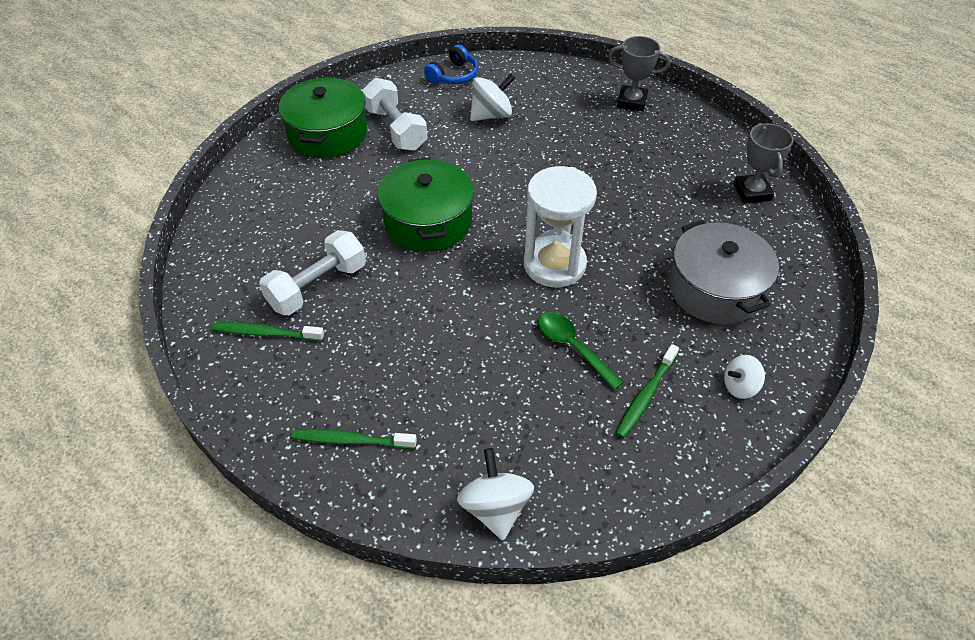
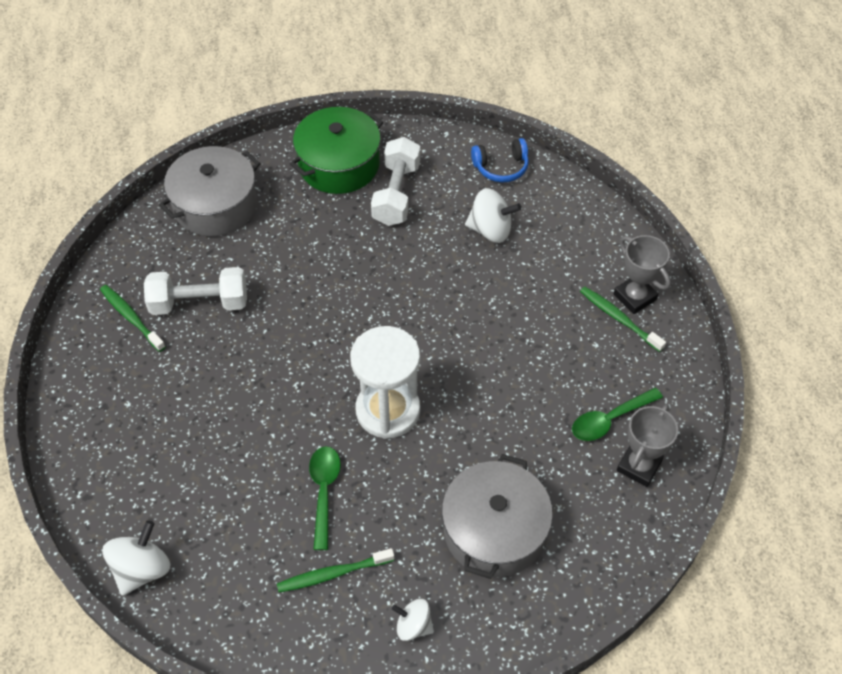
camera: 40 degrees right, 5 degrees up
(252, 213) = (215, 205): none -> grey pot
(351, 440) = (105, 444): green toothbrush -> green toothbrush (619, 318)
(428, 221) = (332, 301): green pot -> none
(703, 178) = (610, 419): none -> green spoon

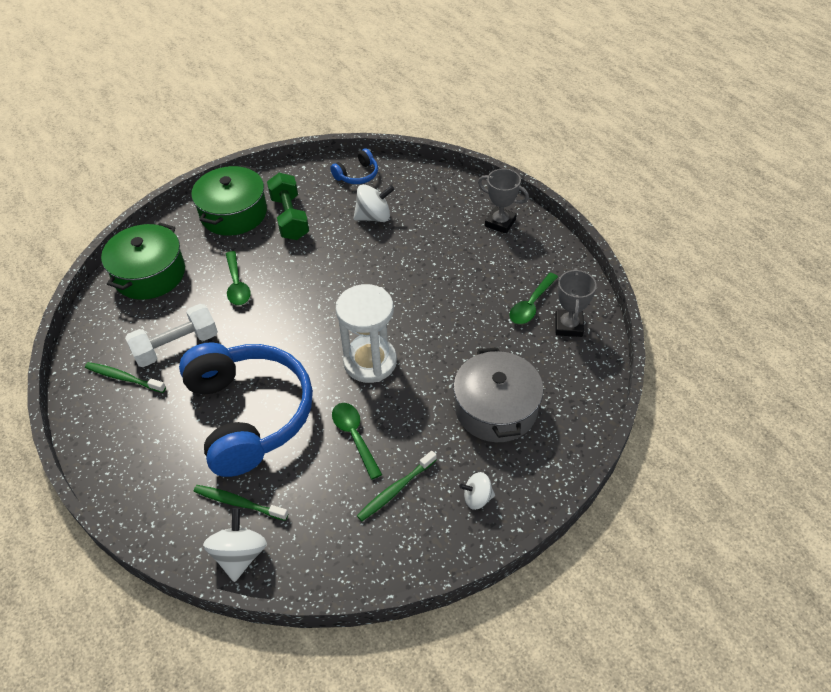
camera: 25 degrees left, 5 degrees down
(215, 205) = (149, 274): grey pot -> green pot
(231, 416) = (249, 414): none -> blue headphones
(297, 255) = (237, 285): none -> green spoon
(396, 194) = (290, 218): white dumbbell -> green dumbbell
(619, 318) = (498, 240): green toothbrush -> green toothbrush (238, 503)

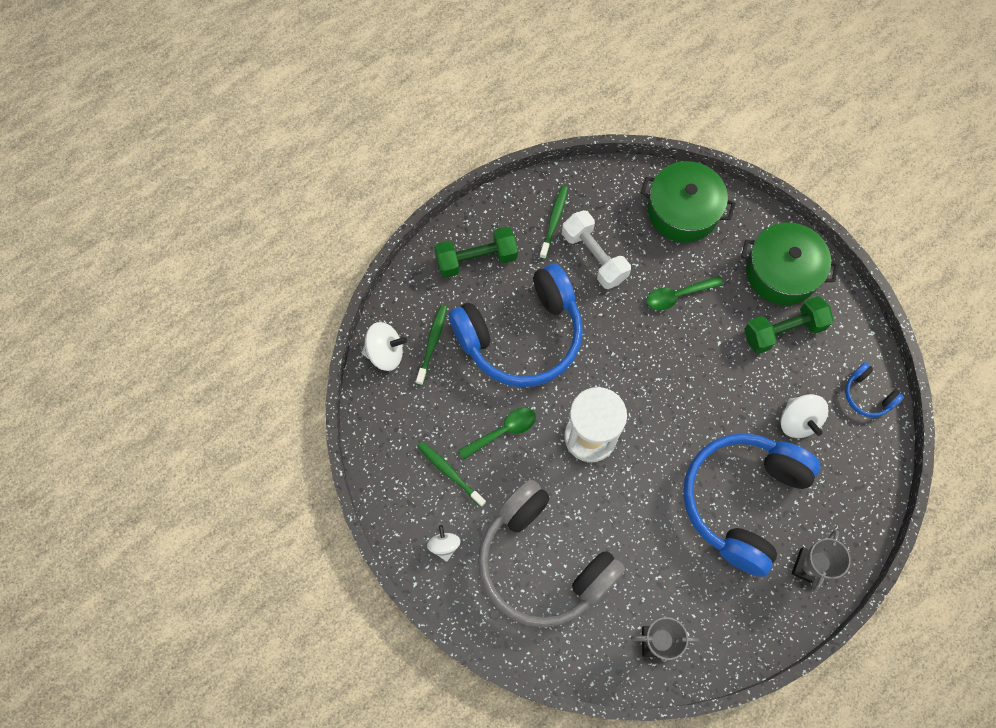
camera: 85 degrees right, 20 degrees up
(145, 453) = (476, 259): none -> green dumbbell
(442, 258) = (742, 501): none -> blue headphones
(496, 408) = (542, 562): grey pot -> grey headphones
(531, 305) = (682, 601): green spoon -> none

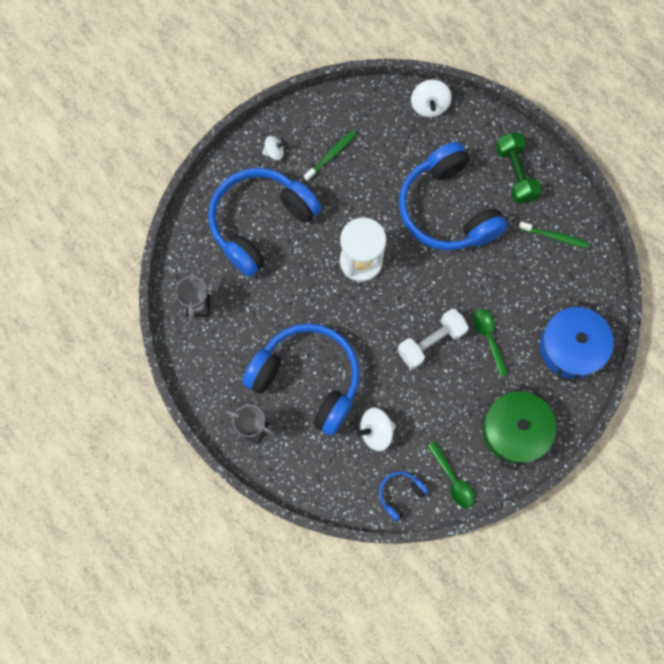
camera: 90 degrees right, 5 degrees up
(432, 343) = (438, 140): green toothbrush -> none
(503, 431) = (365, 194): green spoon -> green spoon (453, 479)
(542, 562) = (260, 223): grey headphones -> blue headphones
(594, 256) = (522, 269): white dumbbell -> white dumbbell (431, 342)
(682, 211) = (571, 347): green pot -> blue pot
(783, 331) = (458, 427): green dumbbell -> none

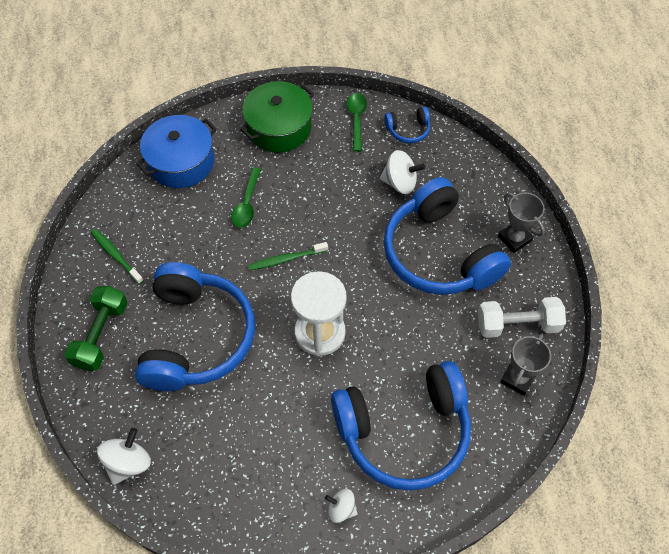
camera: 150 degrees left, 15 degrees down
(331, 155) = (278, 466): green toothbrush -> green toothbrush (286, 259)
(431, 342) = (301, 226): white dumbbell -> white dumbbell (517, 324)

